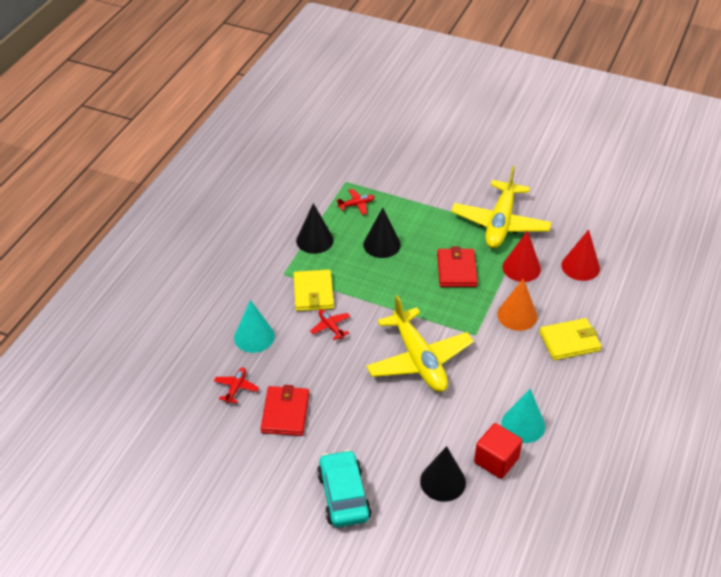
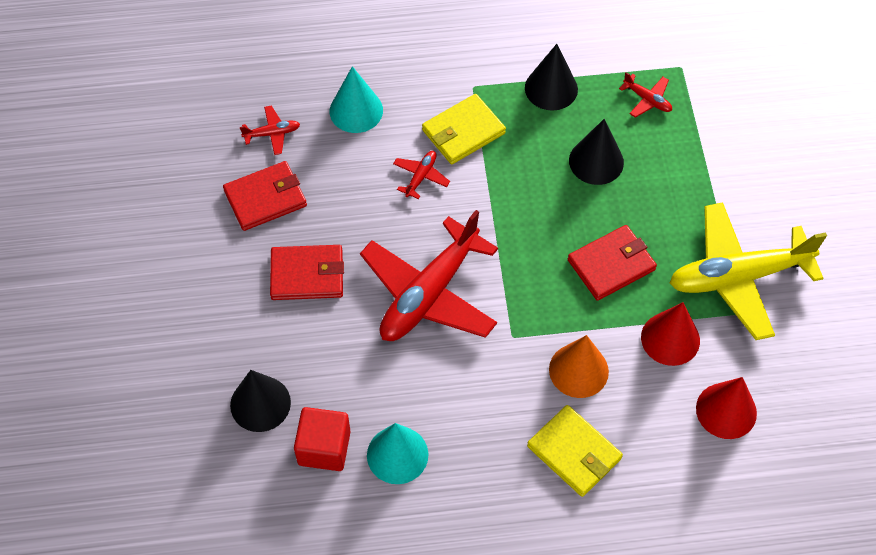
camera: 60 degrees right, 15 degrees up
(343, 495) = (185, 312): turquoise car -> none
(362, 415) = (307, 275): none -> red wallet
(419, 360) = (429, 293): yellow plane -> red plane

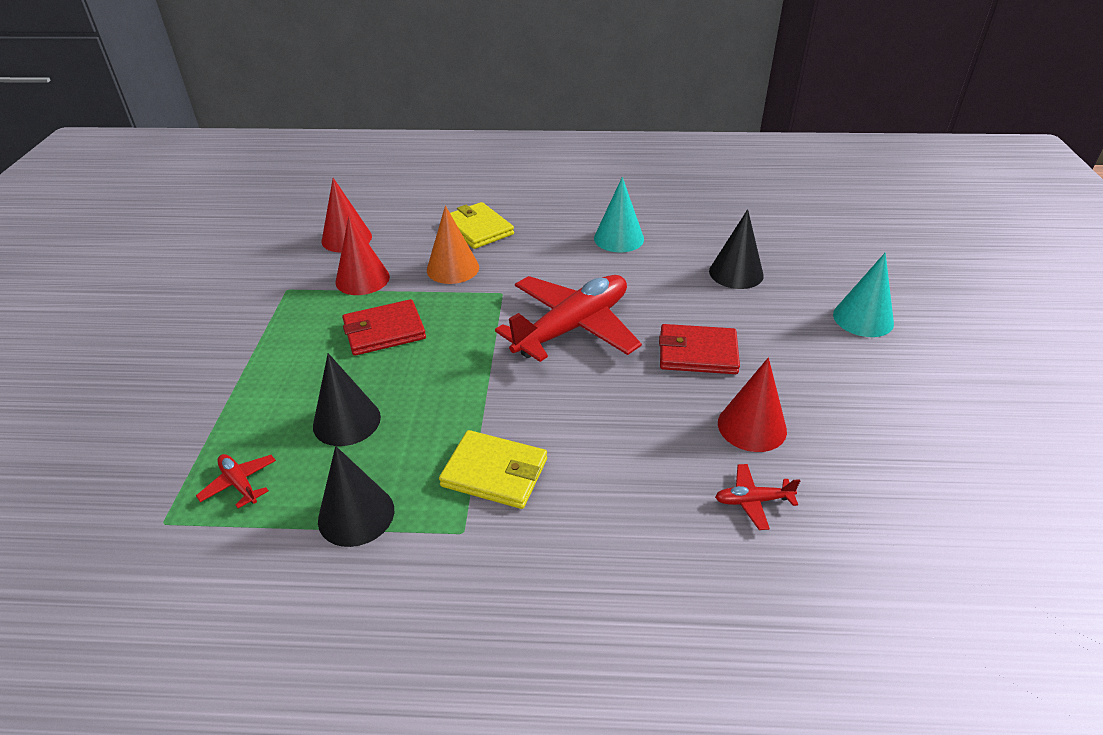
camera: 170 degrees left, 20 degrees down
(265, 198) = (752, 426): red wallet -> red cone
(324, 448) = (679, 246): red cube -> none
(356, 110) = (635, 518): turquoise cone -> turquoise cone (863, 318)
(421, 177) = (560, 428): red plane -> none
(463, 132) = (495, 473): yellow wallet -> yellow wallet turned 45 degrees clockwise
(738, 276) = (270, 311): yellow plane -> none

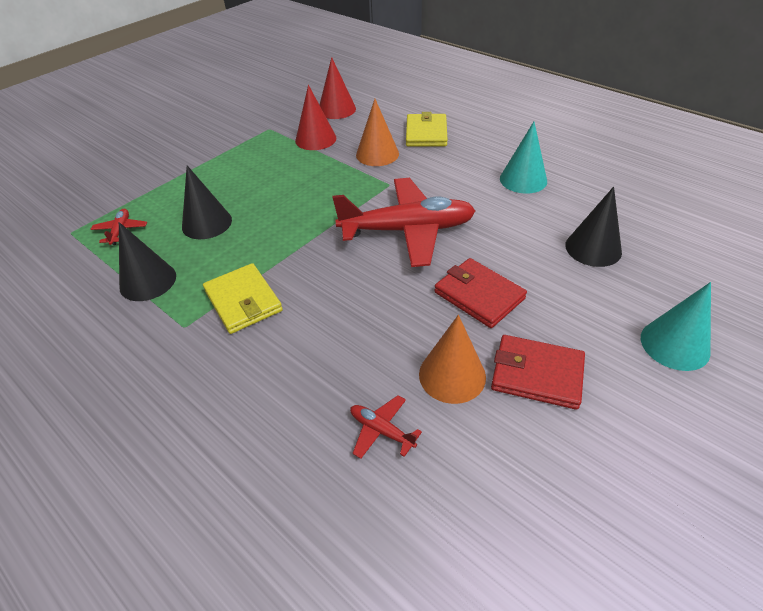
camera: 40 degrees right, 5 degrees up
(384, 331) = (289, 178): red wallet -> red wallet (536, 374)
(752, 426) = (452, 375): red cone -> orange cone

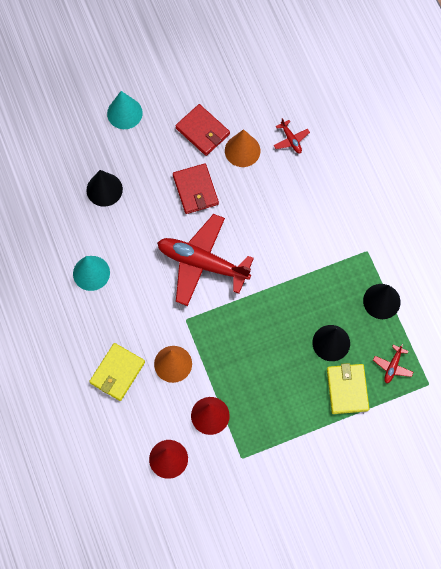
camera: 155 degrees left, 25 degrees up
(243, 301) = (328, 253): yellow wallet -> yellow wallet (347, 389)

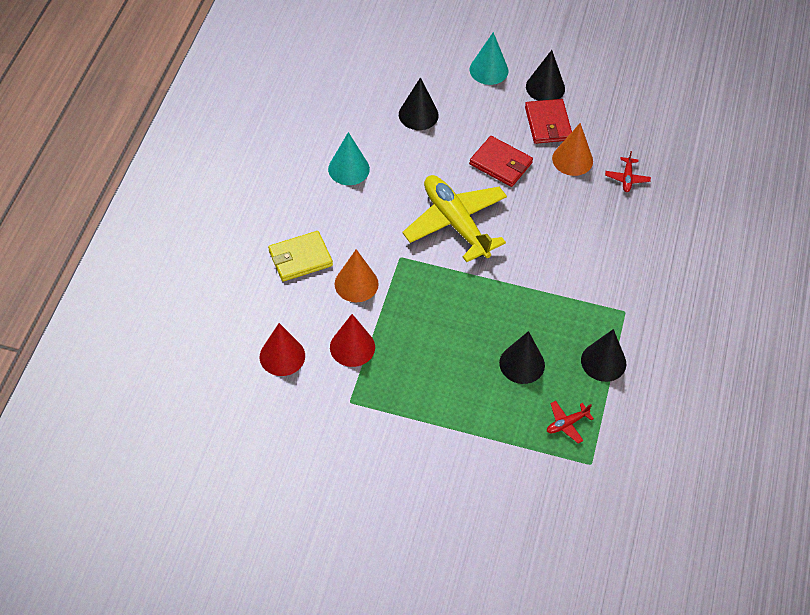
camera: 35 degrees right, 15 degrees down
(177, 100) = (545, 87): none -> black cone
(195, 190) = (501, 163): red wallet -> red wallet turned 75 degrees counterclockwise
(202, 263) = (455, 223): red plane -> yellow plane
(347, 389) = (503, 413): yellow wallet -> none

